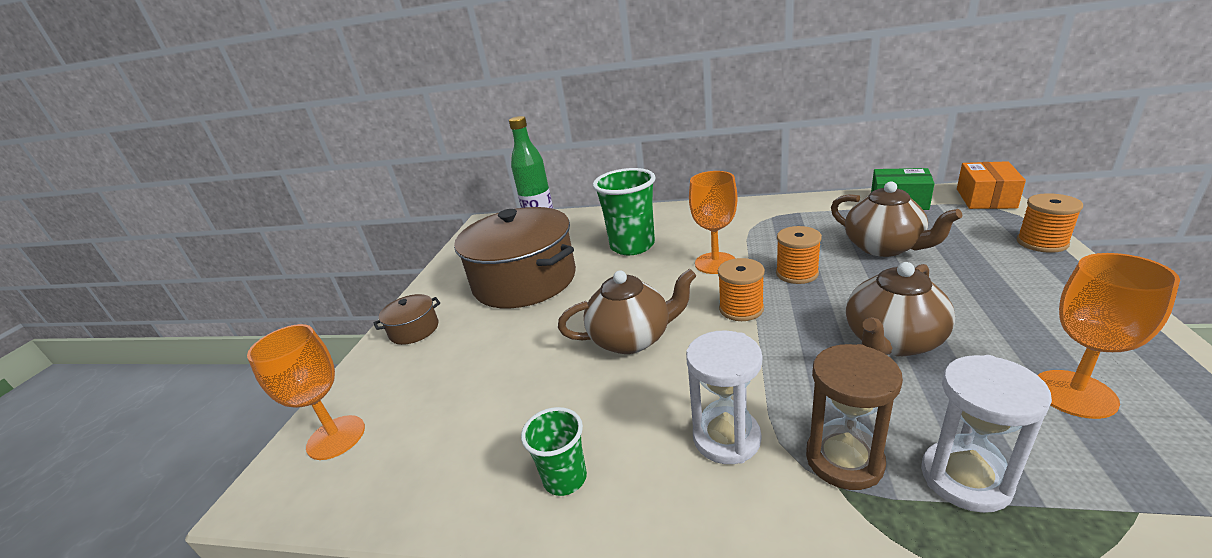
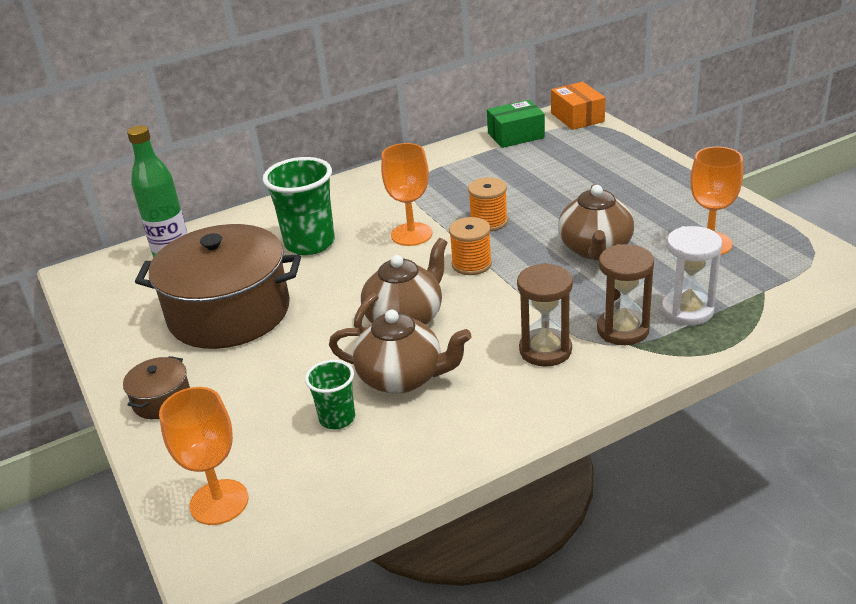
camera: 40 degrees left, 5 degrees up
(565, 478) = (462, 422): green cup -> green cup (337, 418)
(726, 438) = (545, 350): white hourglass -> brown hourglass
(884, 247) = (536, 180): brown teapot -> brown teapot (402, 378)
(1042, 243) = (636, 147): orange spool -> none

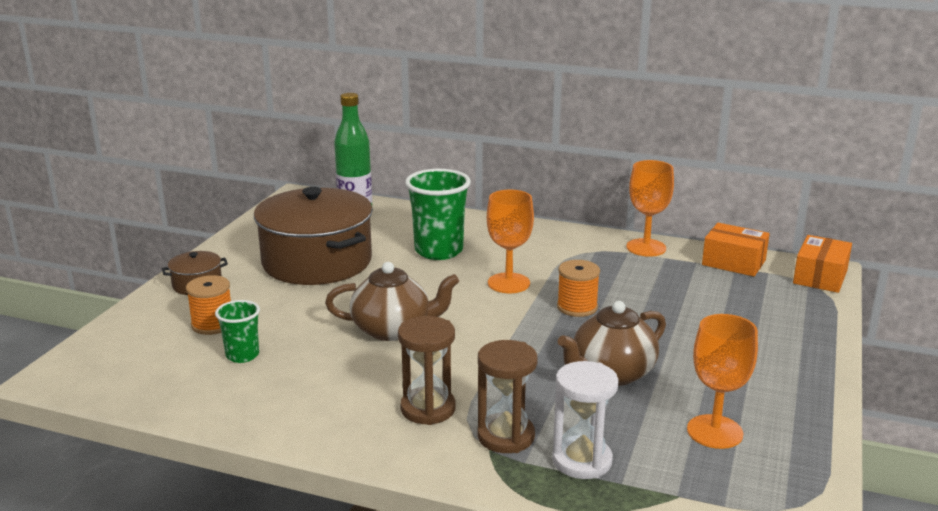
camera: 45 degrees right, 10 degrees down
(219, 502) = (114, 352): orange goblet -> orange goblet (646, 248)
(402, 378) = (318, 360): brown teapot -> none
(471, 264) = (504, 325): orange spool -> orange spool (212, 324)
(516, 135) = (733, 262): green box -> orange box

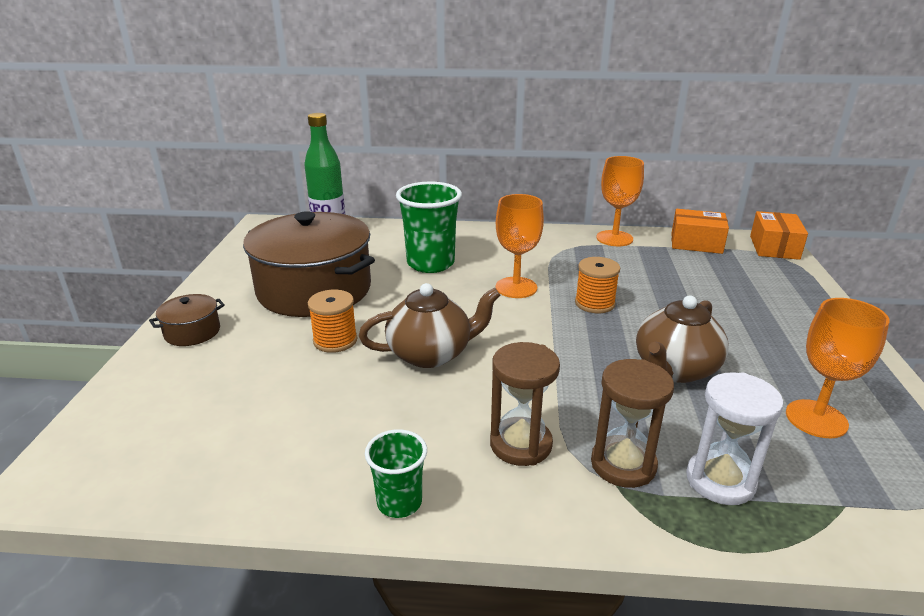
camera: 15 degrees left, 5 degrees up
(212, 324) = (228, 377): orange spool -> orange spool (335, 340)
(242, 355) = (279, 411): green cup -> green cup (399, 502)

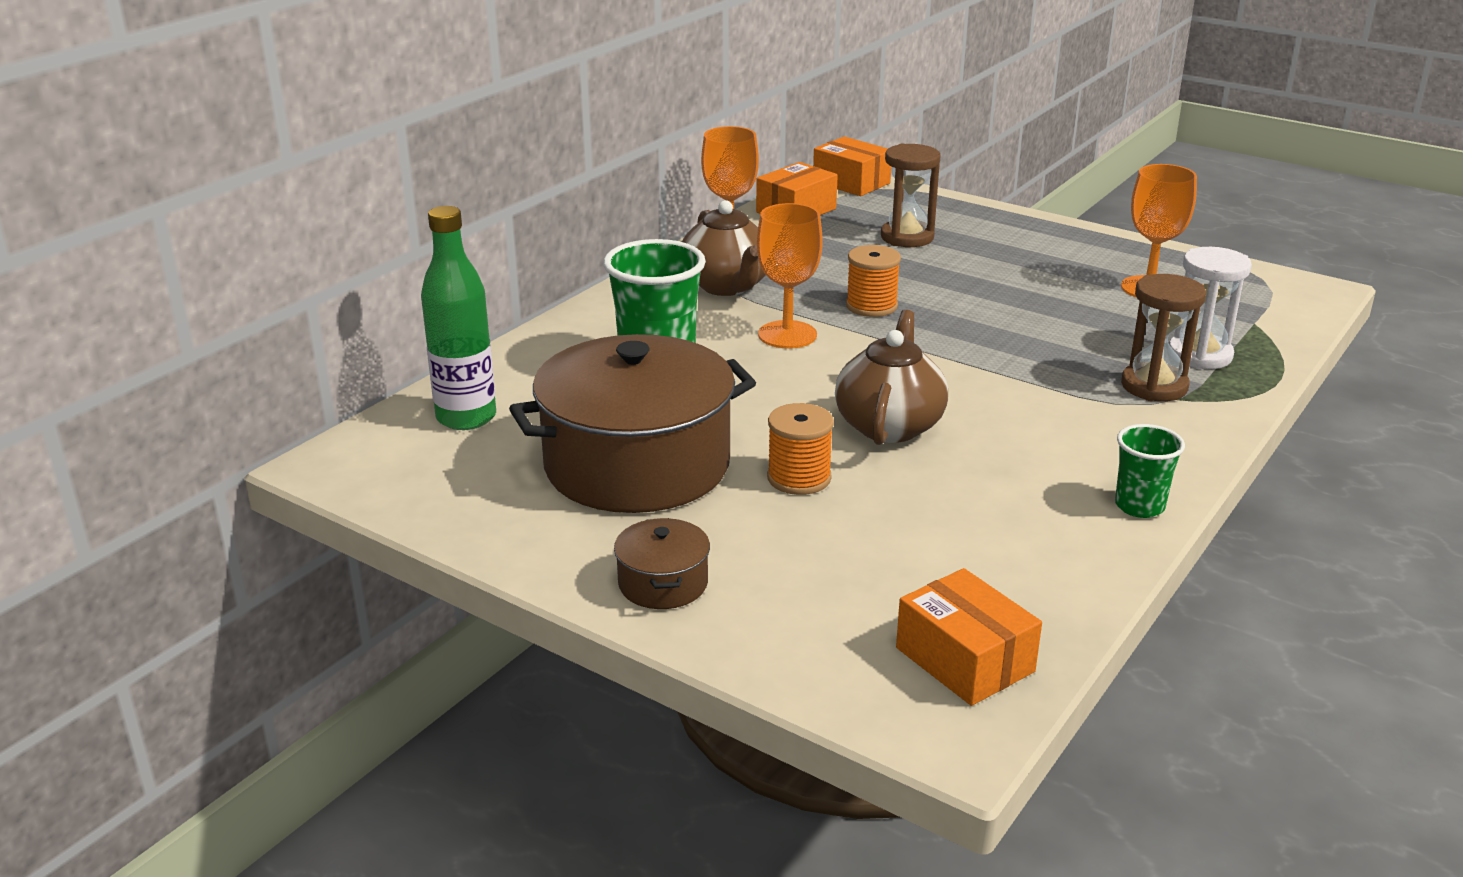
camera: 60 degrees left, 0 degrees up
(137, 463) = (964, 660): none -> orange box
(521, 444) = (1093, 423): brown hourglass -> brown hourglass (907, 237)
(675, 369) = (1032, 314): brown teapot -> brown teapot (727, 286)

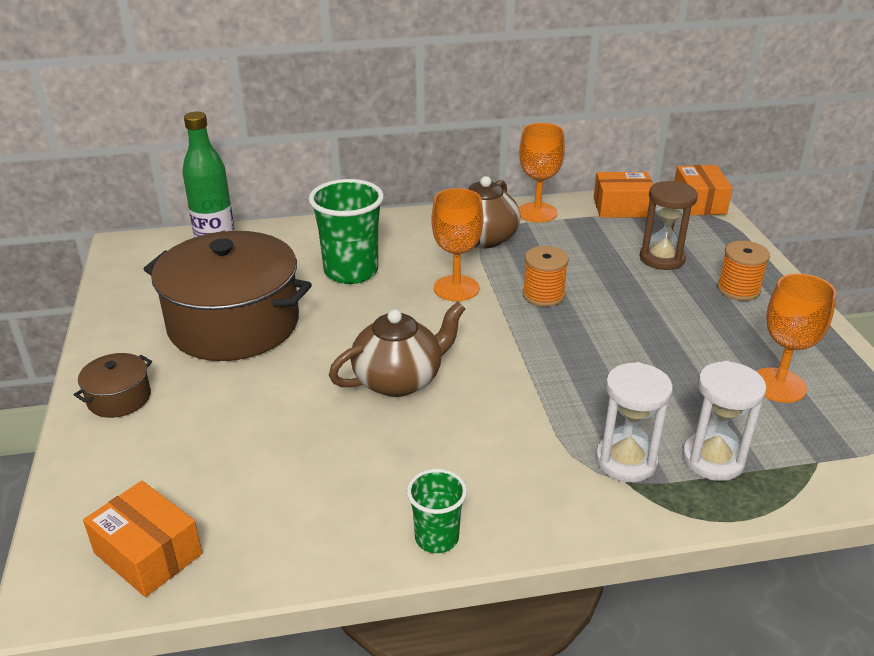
camera: 45 degrees right, 5 degrees up
(799, 478) = (289, 381): orange spool -> orange spool (738, 289)
(964, 660) = (148, 553): orange box -> orange box turned 60 degrees counterclockwise
(1154, 386) = (626, 461): brown hourglass -> white hourglass

